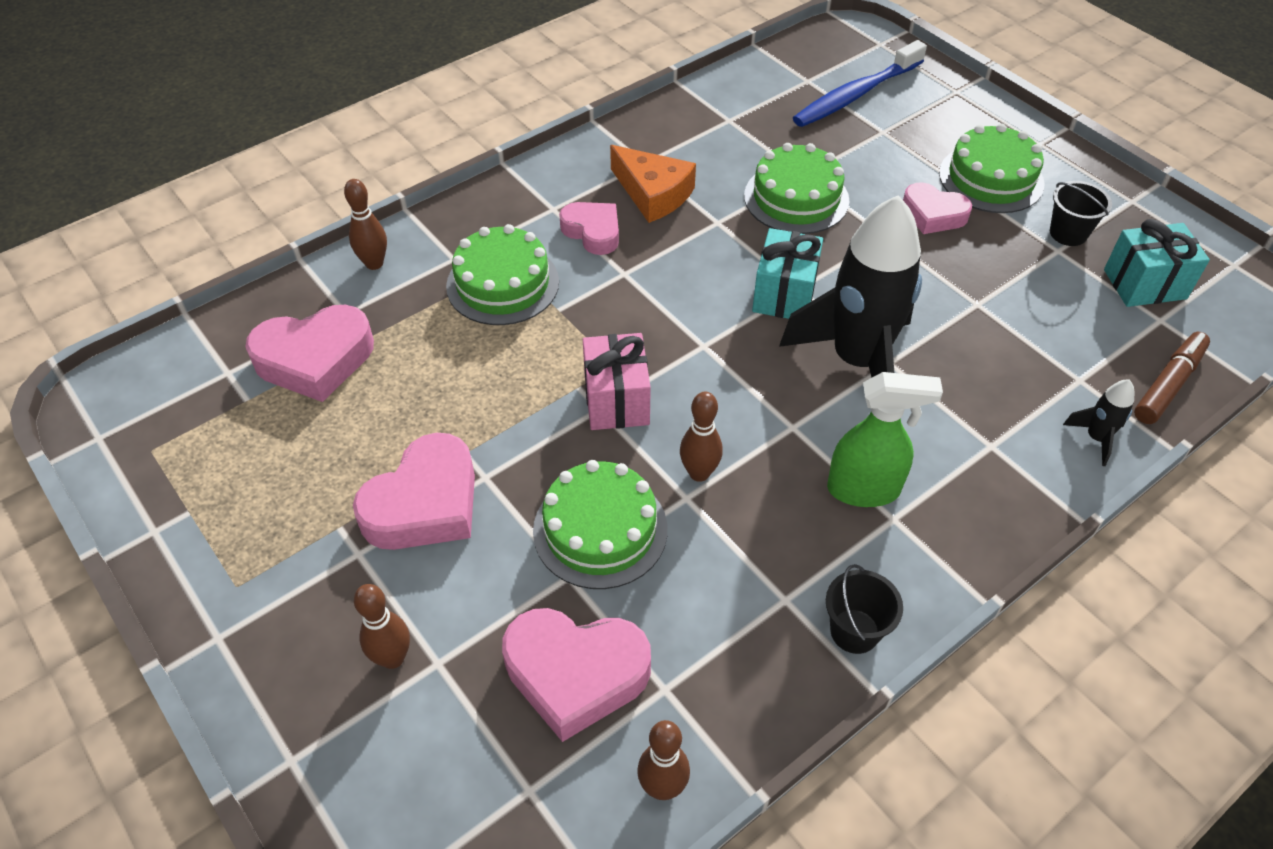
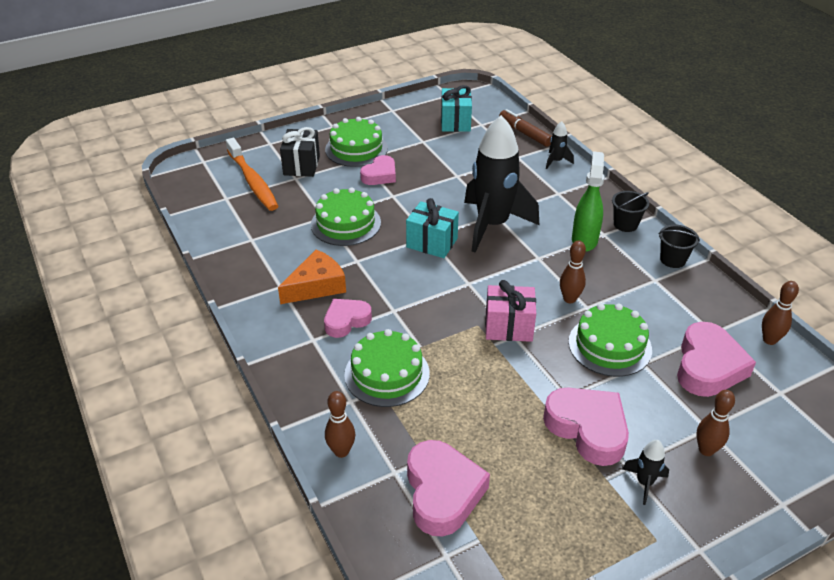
camera: 80 degrees left, 10 degrees down
(330, 573) = (644, 483): none -> black rocket
(856, 94) = (252, 181): blue toothbrush -> orange toothbrush
(916, 131) = (301, 165): none -> black gift
(1068, 233) = (410, 135): black bucket -> black bucket (625, 224)

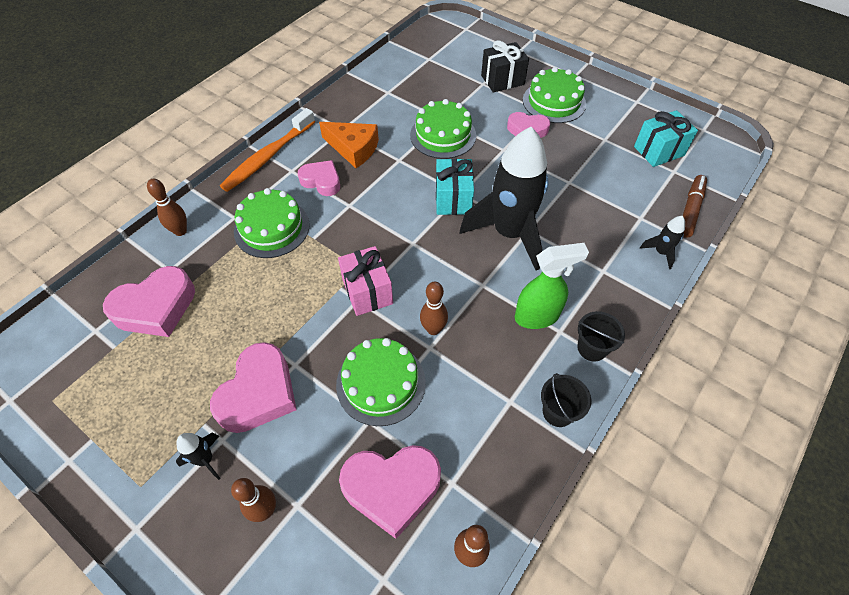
camera: 65 degrees right, 15 degrees up
(252, 181) = (460, 63): orange toothbrush -> orange toothbrush (268, 156)

